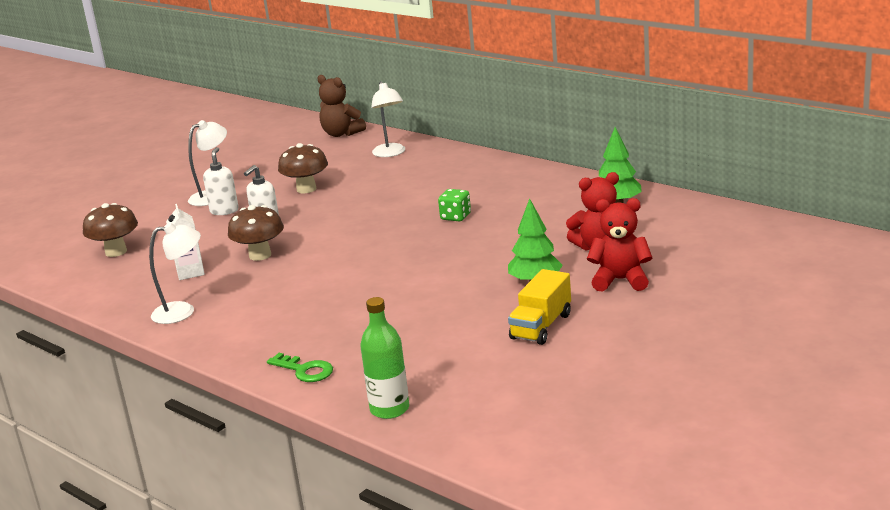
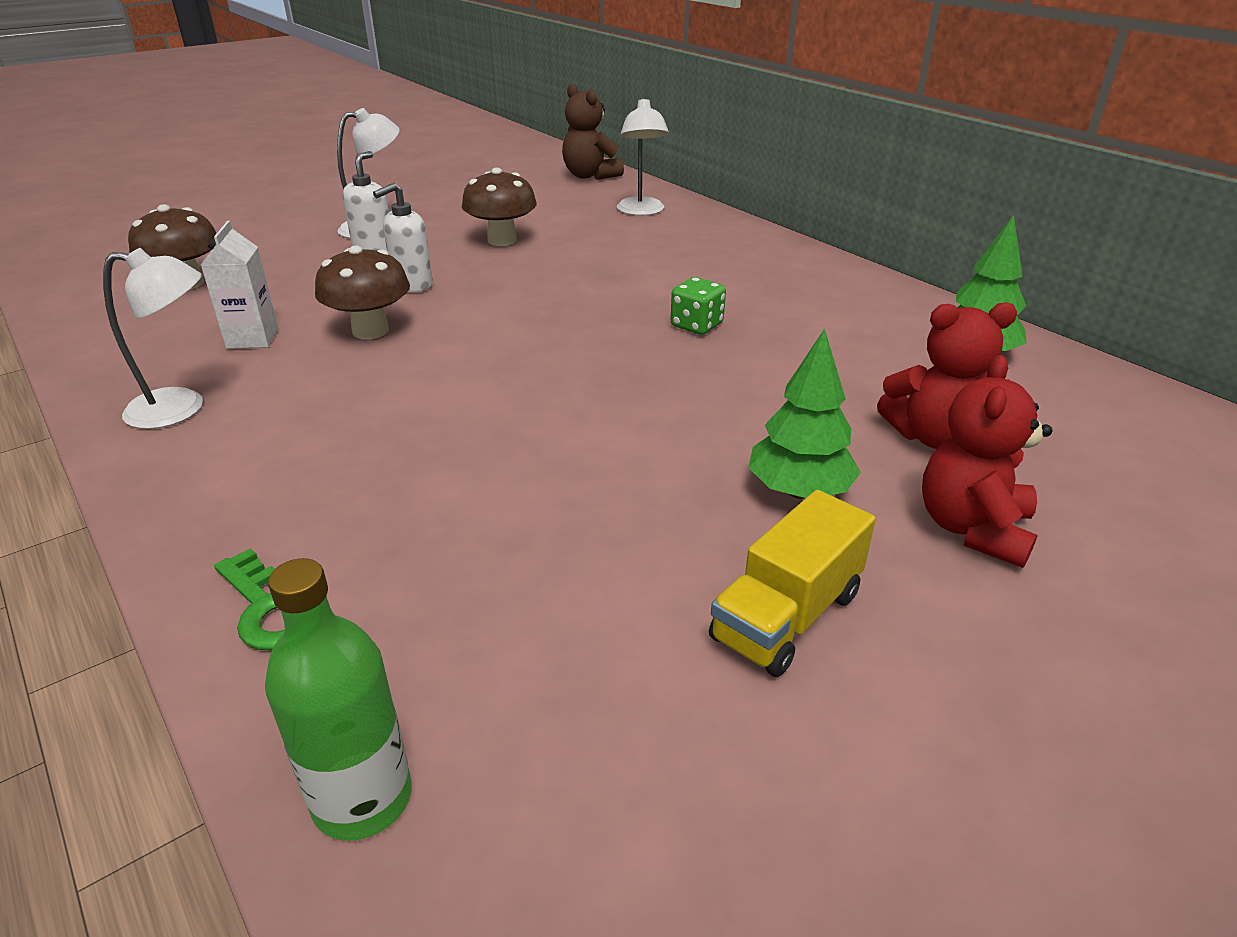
camera: 10 degrees right, 10 degrees up
(620, 280) = (972, 529): red teddy bear -> red teddy bear turned 90 degrees counterclockwise

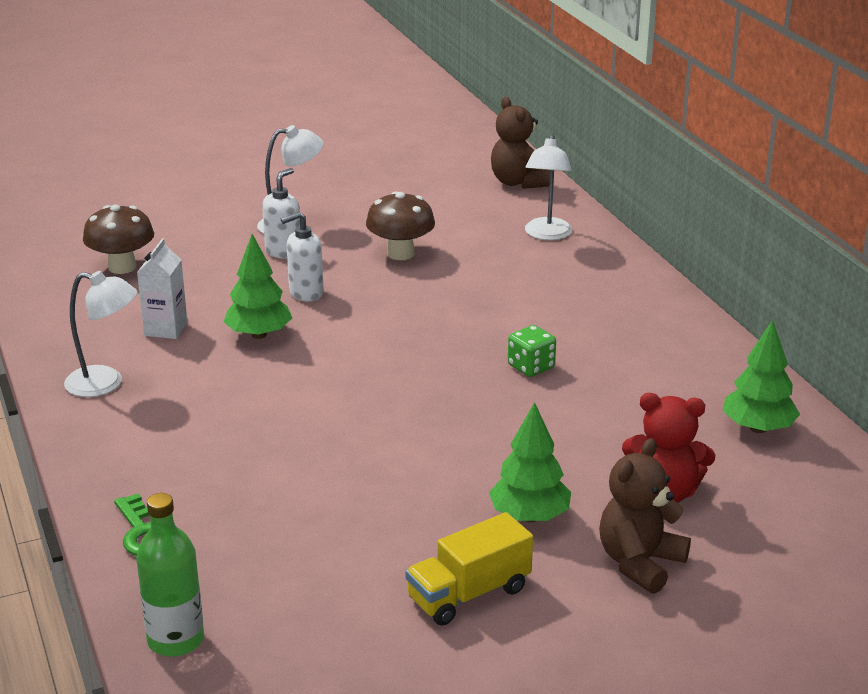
camera: 15 degrees right, 5 degrees down
(370, 331) = (259, 334): brown mushroom -> green tree
(972, 529) = (640, 563): red teddy bear -> brown teddy bear

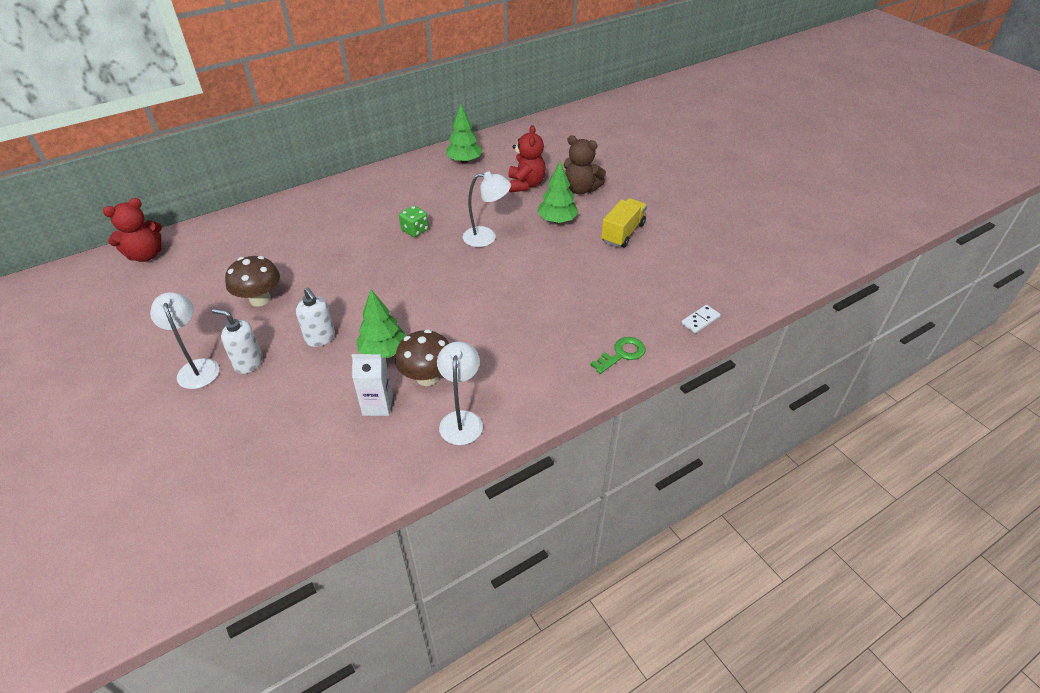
camera: 100 degrees left, 15 degrees up
(122, 267) = (266, 464): brown mushroom -> brown mushroom (427, 377)
(175, 640) = (700, 320): green bottle -> white domino
(469, 594) = (622, 233): yellow truck -> yellow truck turned 105 degrees counterclockwise
(518, 182) = (146, 255): brown teddy bear -> red teddy bear
(547, 235) = (239, 236): white lamp -> white lamp (486, 237)

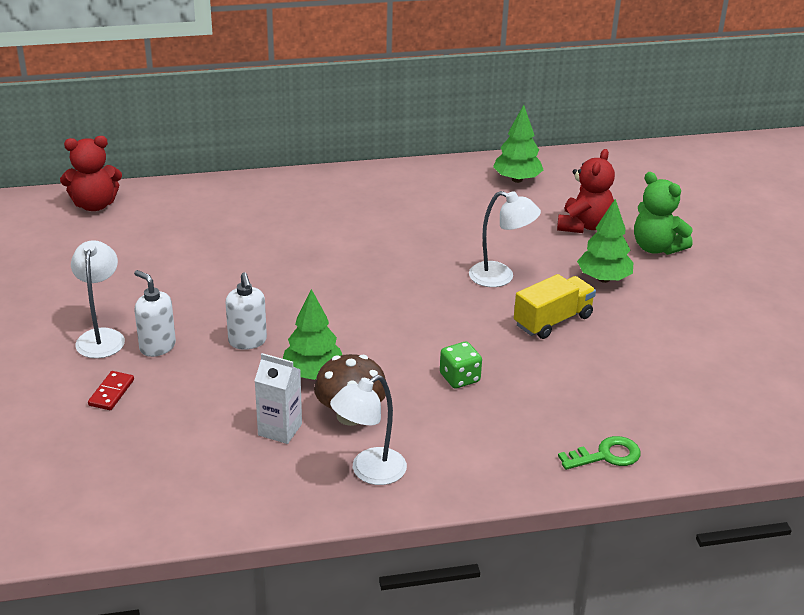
camera: 20 degrees right, 10 degrees down
(225, 414) = (111, 393): none -> red domino
(260, 299) = (198, 282): brown mushroom -> none
(415, 230) = (414, 248): green dice -> green dice (459, 378)
(461, 419) = (369, 472): white lamp -> white lamp turned 150 degrees counterclockwise
(581, 189) = (656, 247): brown teddy bear -> green teddy bear
(622, 233) = (685, 314): yellow truck -> yellow truck (553, 321)
(700, 320) = (735, 445): white domino -> none

